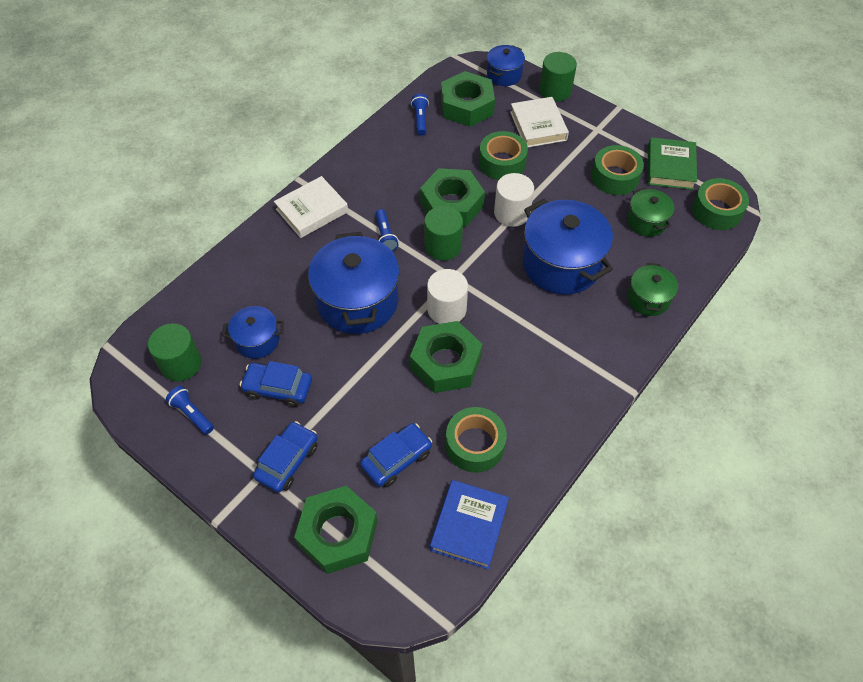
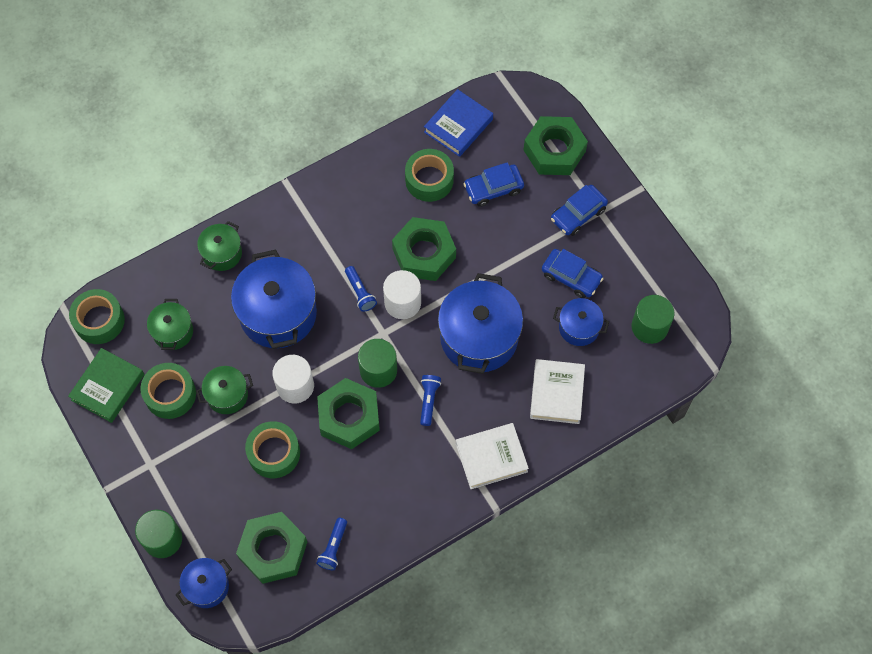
camera: 160 degrees left, 10 degrees up
(192, 414) = (647, 277): blue flashlight -> blue flashlight (360, 292)
(538, 126) = (210, 491): white book -> white book (557, 393)
(566, 190) = (227, 395): none -> green pot

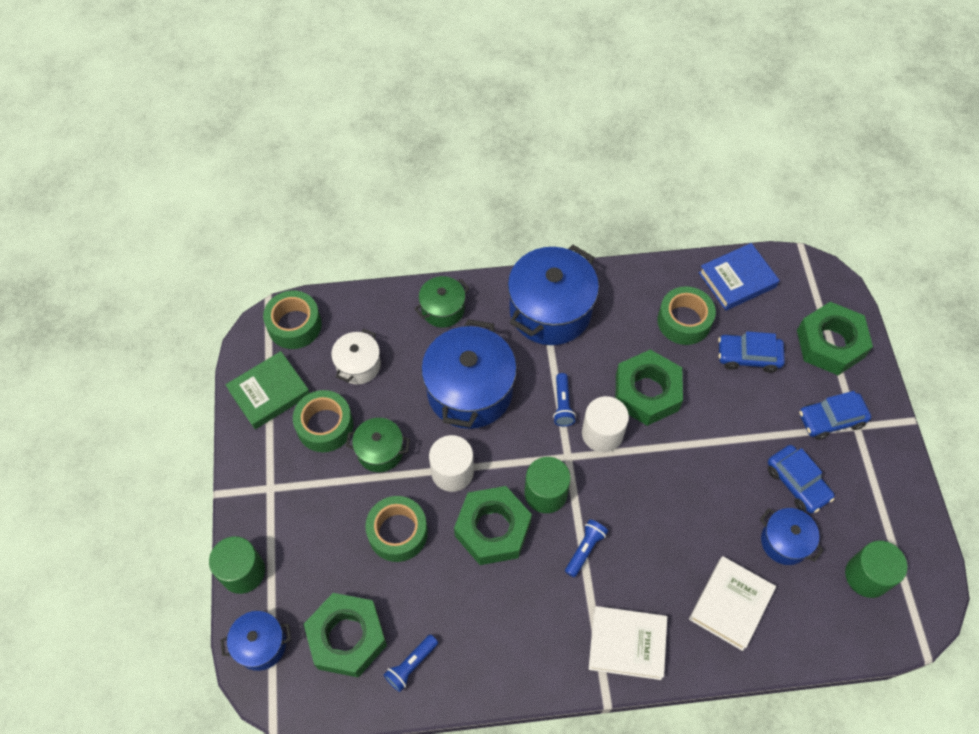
camera: 25 degrees right, 5 degrees down
(173, 331) = (358, 365): green pot -> white pot
(479, 337) = (668, 504): blue pot -> blue pot (550, 311)

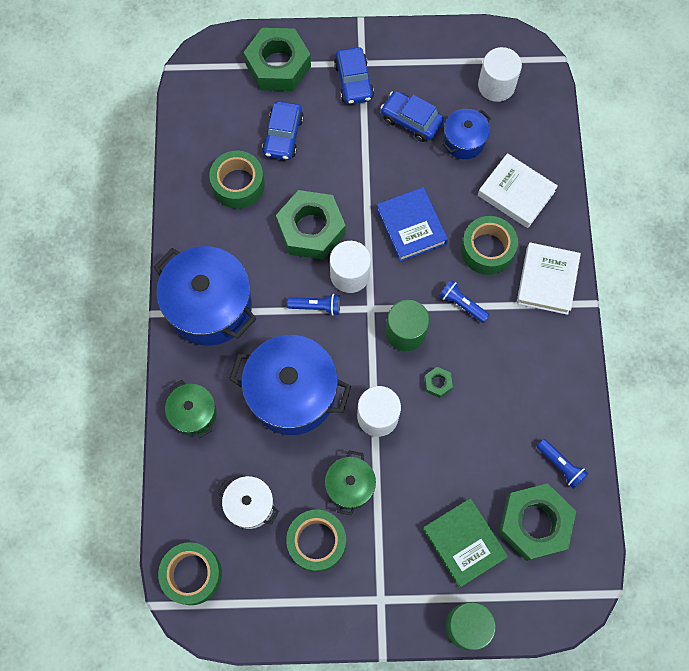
camera: 85 degrees left, 10 degrees up
(261, 645) = (538, 606): blue pot -> none
(269, 392) = (272, 602): green book -> green book (464, 543)
(398, 532) = (436, 472): green tape -> green tape (487, 249)
(493, 529) = (437, 383): green nut -> green nut, size x0.41
(737, 280) = (198, 130): blue book -> blue book (411, 227)
(797, 483) = (411, 120): blue car -> blue car turned 120 degrees counterclockwise
(867, 576) = (496, 85): green cylinder -> white cylinder

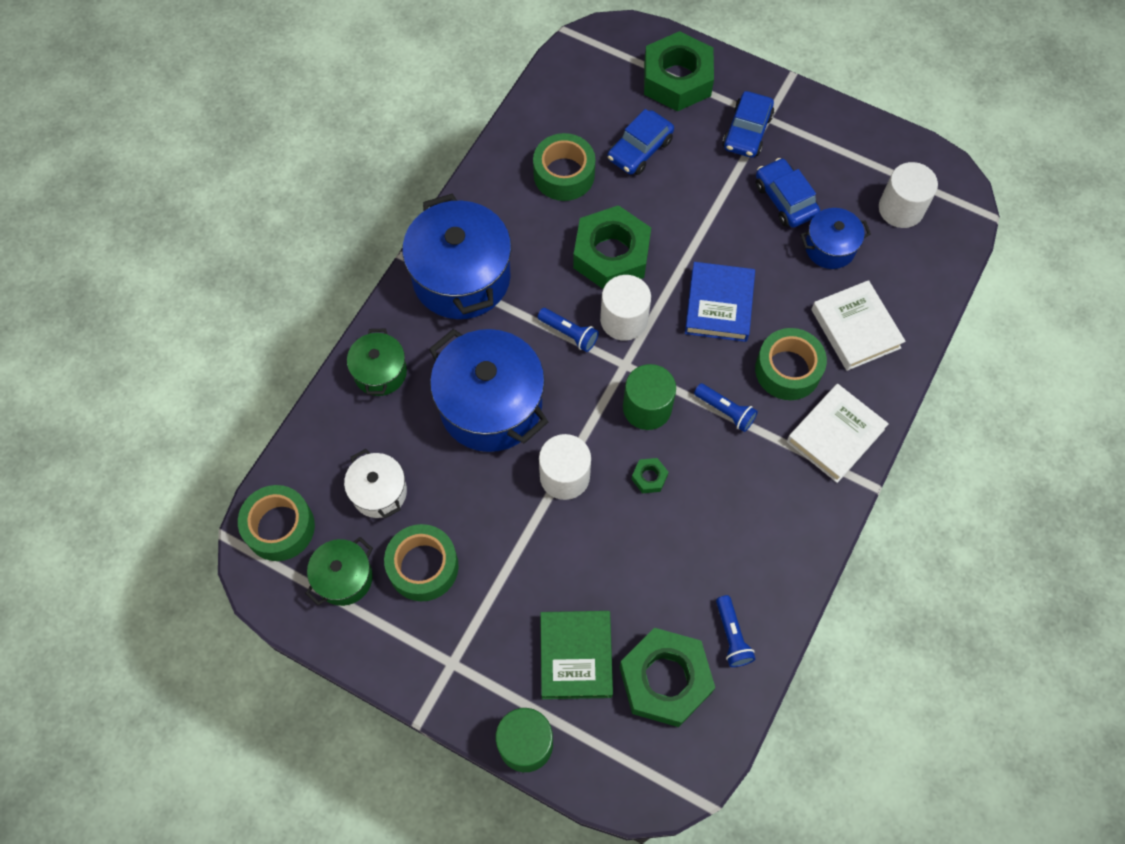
camera: 30 degrees right, 5 degrees down
(350, 486) = (492, 530): green pot -> green pot (344, 578)
(462, 304) = (725, 411): blue flashlight -> blue flashlight turned 150 degrees clockwise

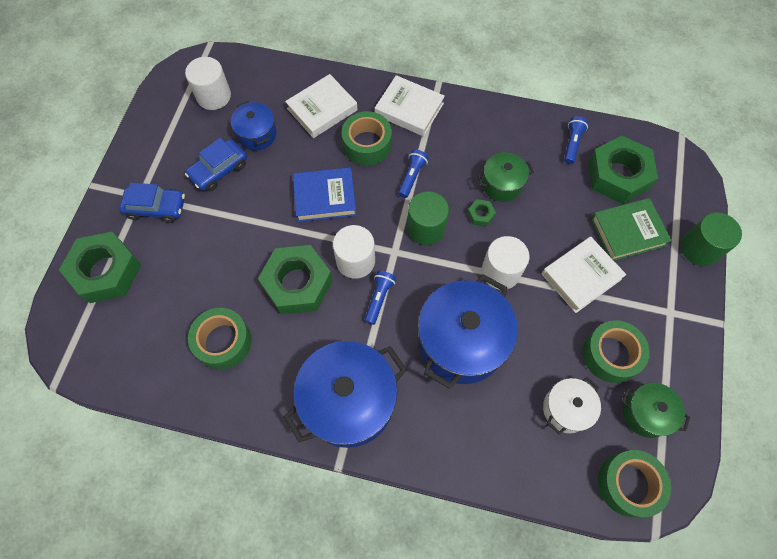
camera: 105 degrees left, 0 degrees up
(380, 372) = (460, 445): green pot -> green pot (501, 184)
(531, 570) = (581, 276): none -> white book
(640, 149) = (186, 285): blue car -> none
(731, 636) = (572, 144): blue flashlight -> blue flashlight turned 45 degrees counterclockwise

